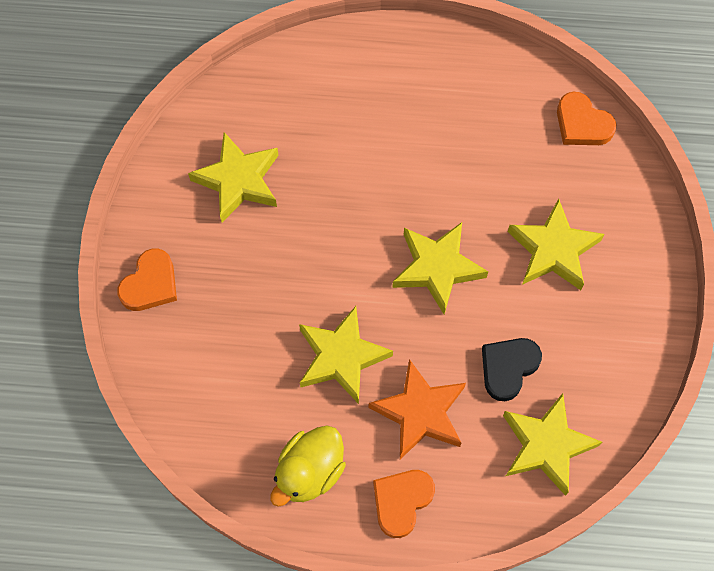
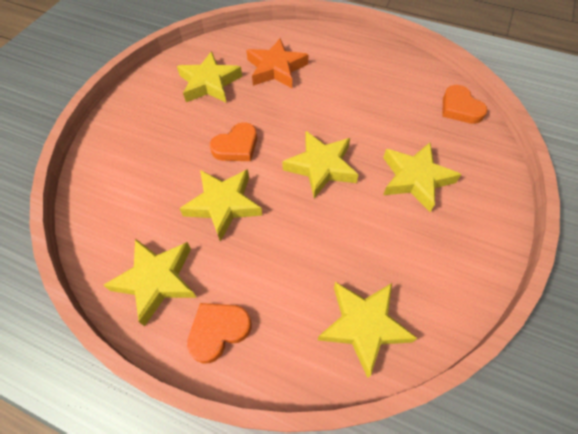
camera: 20 degrees right, 10 degrees down
(150, 284) = (120, 123): orange heart -> orange heart (236, 146)
(309, 472) = (156, 280): yellow duck -> yellow star
(420, 413) = (265, 263): orange star -> orange star (276, 69)
(508, 368) = (351, 251): black heart -> none

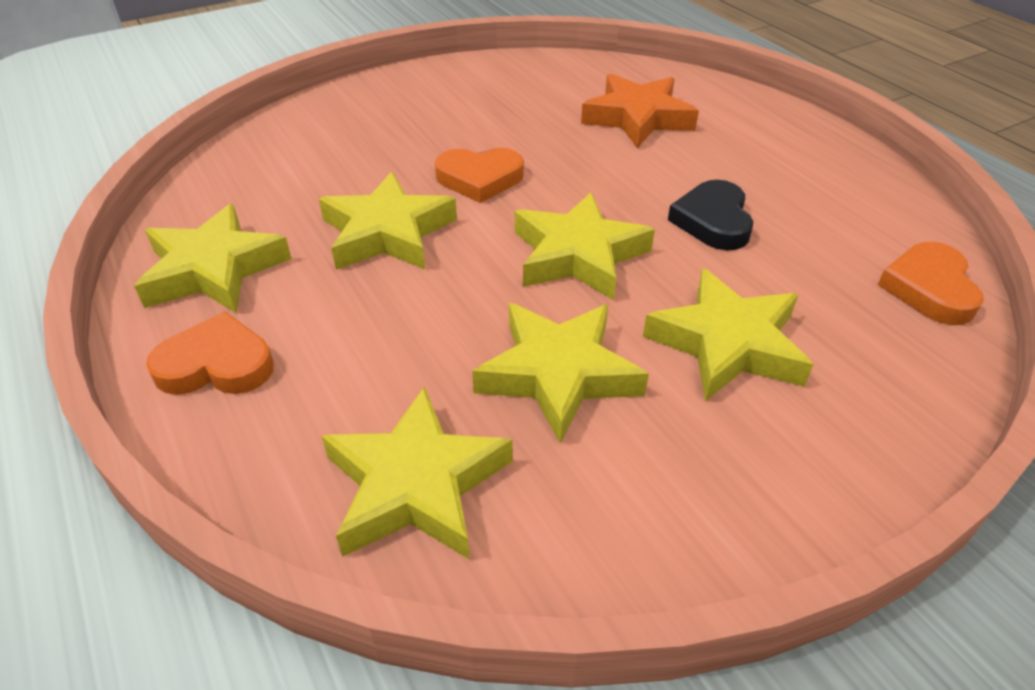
camera: 35 degrees right, 15 degrees down
(209, 83) = (522, 100): yellow star -> yellow star (558, 374)
(358, 116) = (713, 221): none -> black heart

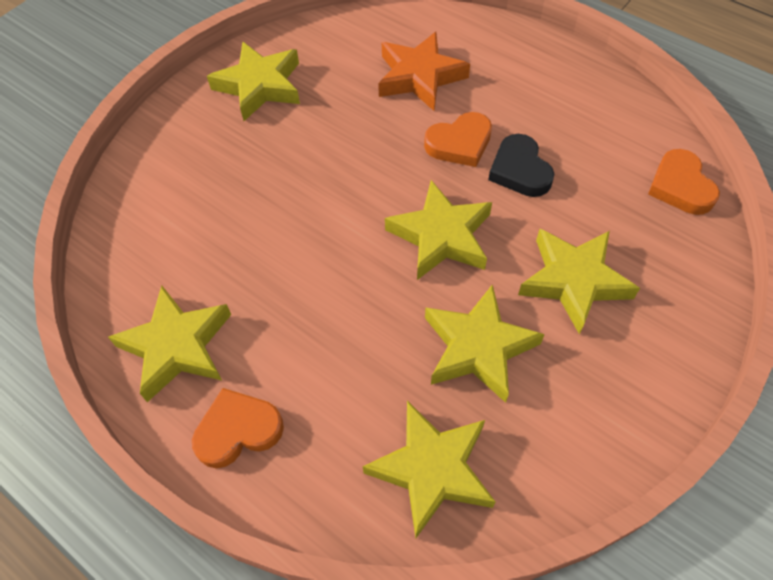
camera: 20 degrees left, 15 degrees up
(387, 232) = (290, 263): yellow star -> yellow star (260, 86)
(479, 179) = (330, 183): orange heart -> orange heart (459, 143)

